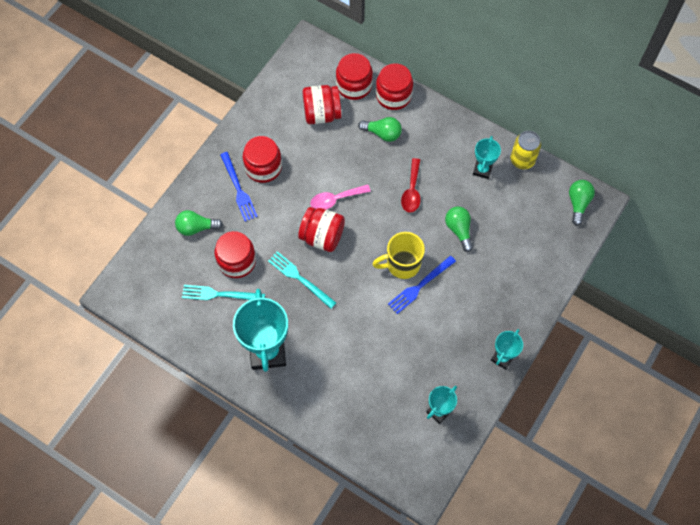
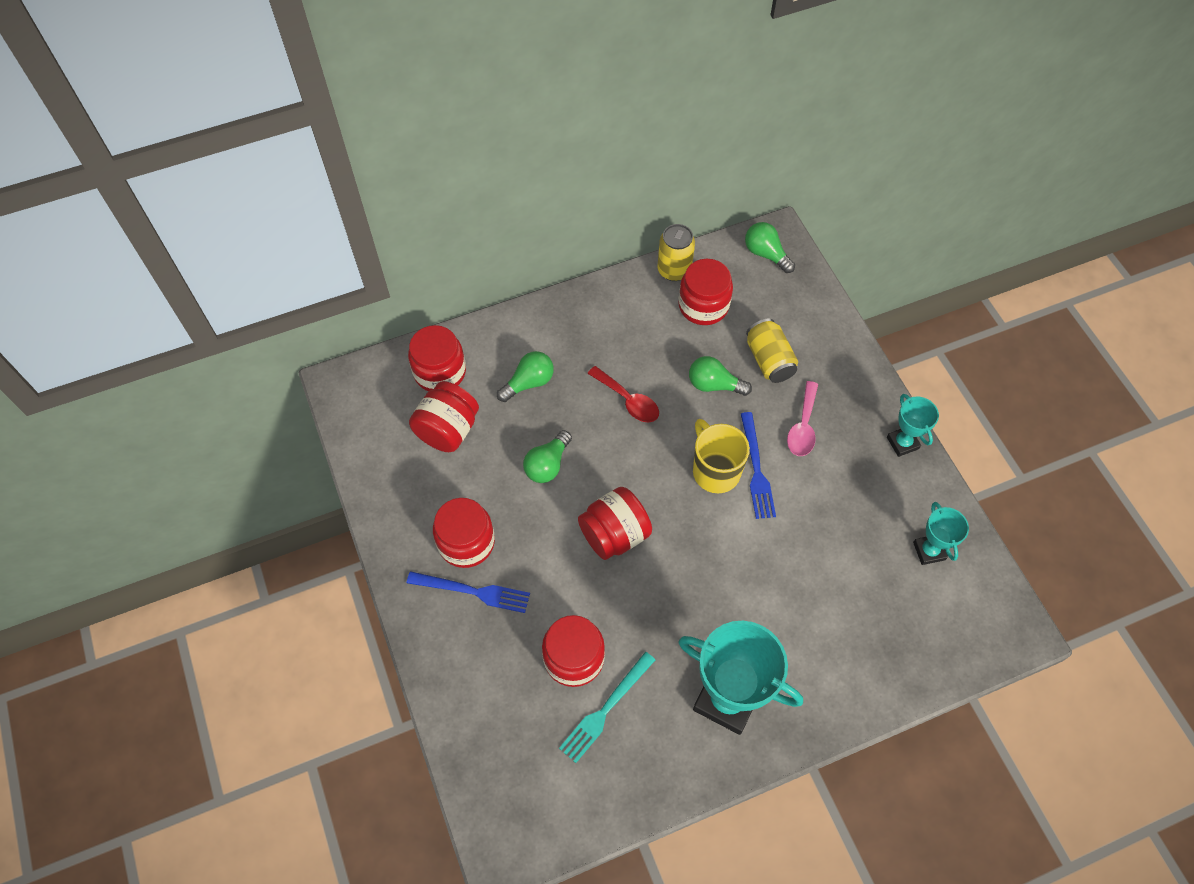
camera: 55 degrees left, 5 degrees down
(196, 227) = (487, 679): green light bulb -> green light bulb (547, 465)
(300, 279) = (653, 596): turquoise fork -> none
(335, 199) = (576, 488): pink spoon -> pink spoon (803, 427)
(393, 95) = (489, 340): red jar -> red jar (703, 306)
(402, 264) = (715, 470): yellow mug -> yellow mug turned 135 degrees clockwise
(482, 170) = (656, 314): turquoise trophy -> none
(501, 250) = (769, 360): none -> yellow can

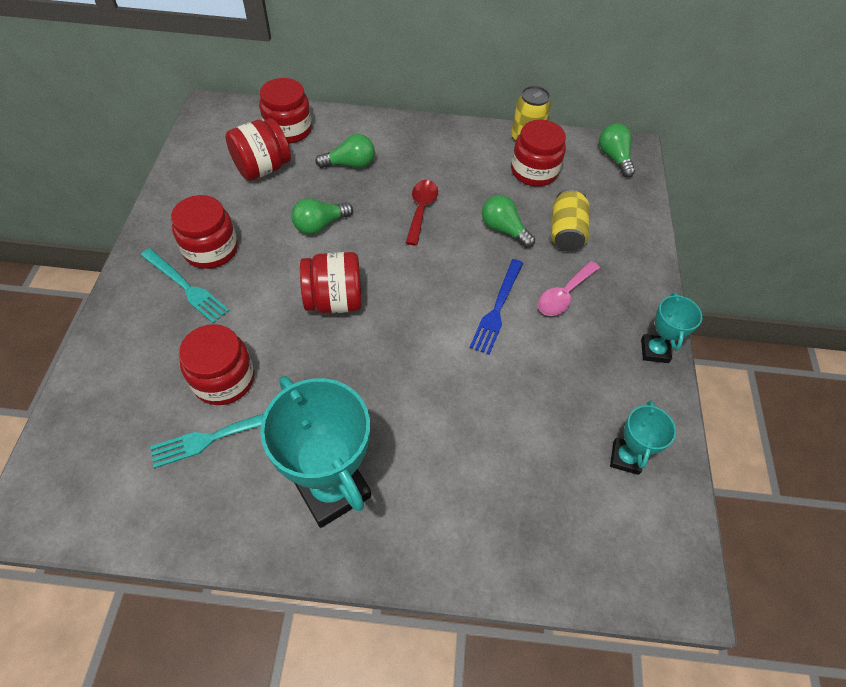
camera: 25 degrees right, 5 degrees down
(472, 591) = (185, 287): blue fork -> turquoise fork
(628, 400) = (421, 209): red spoon -> red spoon turned 150 degrees counterclockwise
(715, 470) = (459, 293): yellow mug -> none

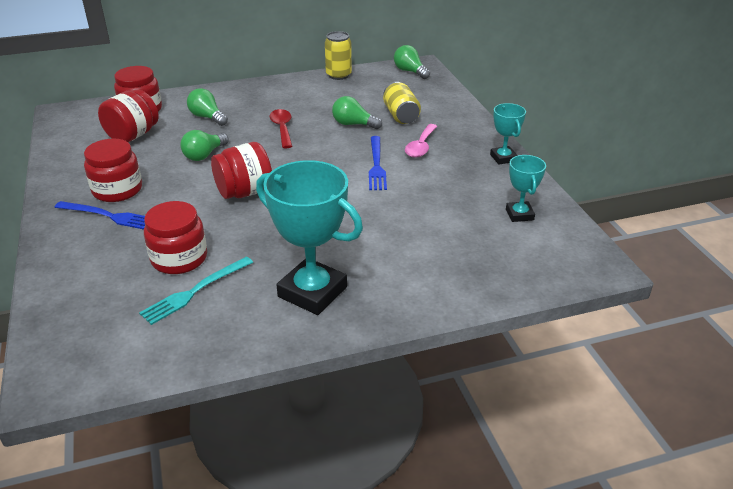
camera: 20 degrees left, 20 degrees down
(185, 287) = (108, 216): turquoise fork -> blue fork
(350, 164) = (207, 117): green light bulb -> green light bulb turned 105 degrees counterclockwise
(534, 171) = (356, 90): red jar -> none

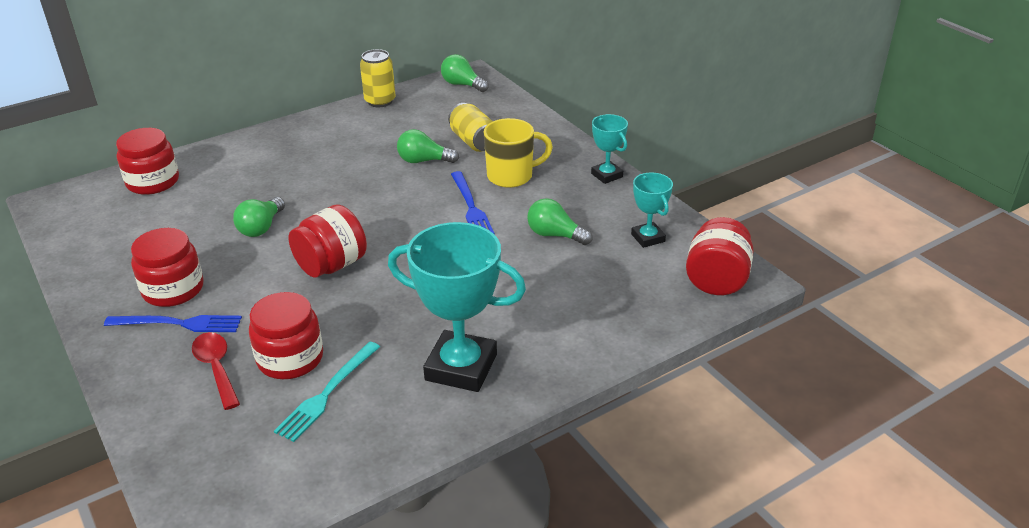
camera: 15 degrees left, 0 degrees up
(133, 135) = (158, 217): red jar -> red jar (716, 280)
(207, 117) = (242, 179): green light bulb -> green light bulb (555, 235)
(282, 128) = (341, 179): red spoon -> red spoon (216, 368)
(421, 146) = (511, 176): pink spoon -> yellow mug

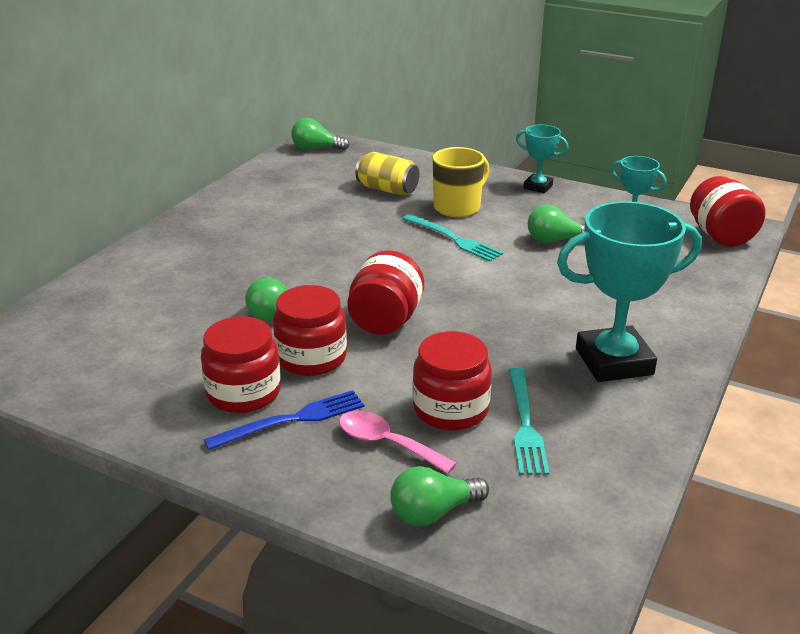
camera: 30 degrees left, 5 degrees down
(153, 182) = (85, 306): red jar -> red jar (311, 357)
(216, 368) = (386, 443): red spoon -> pink spoon
(380, 101) = (251, 179): yellow can -> none
(424, 161) = (360, 215): green light bulb -> green light bulb (433, 512)
(470, 206) = (453, 239): blue fork -> turquoise fork

